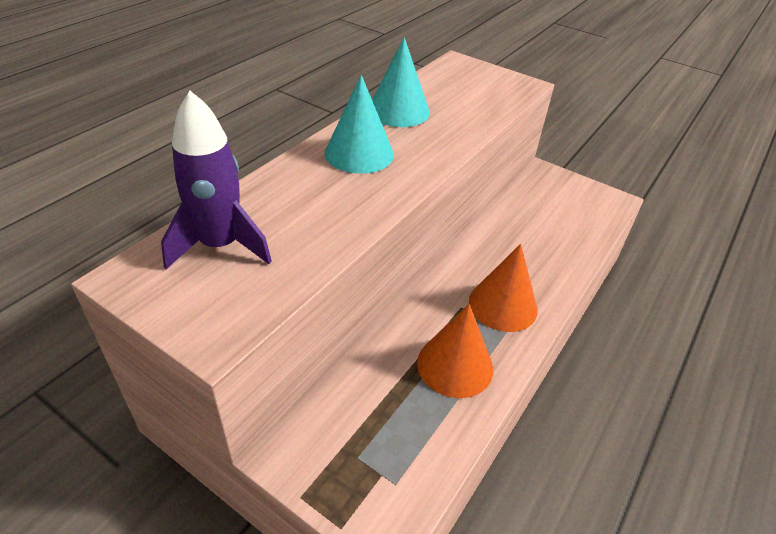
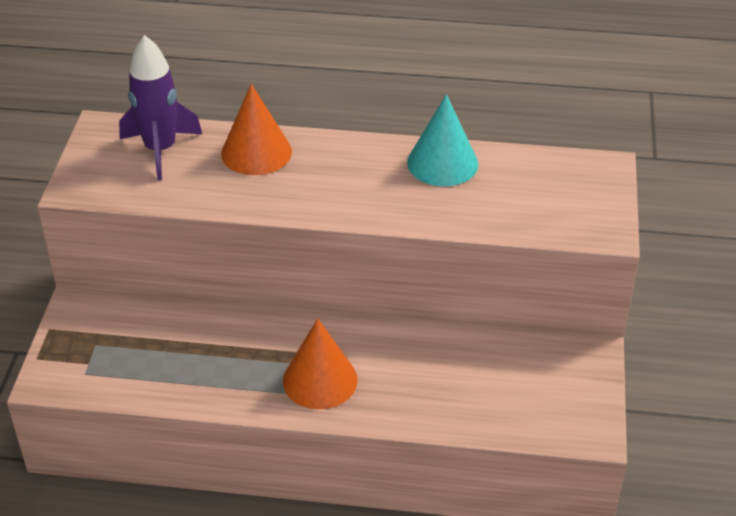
camera: 65 degrees right, 0 degrees up
(359, 153) = (341, 167): turquoise cone -> none
(455, 365) = (220, 370): orange cone -> orange cone (256, 152)

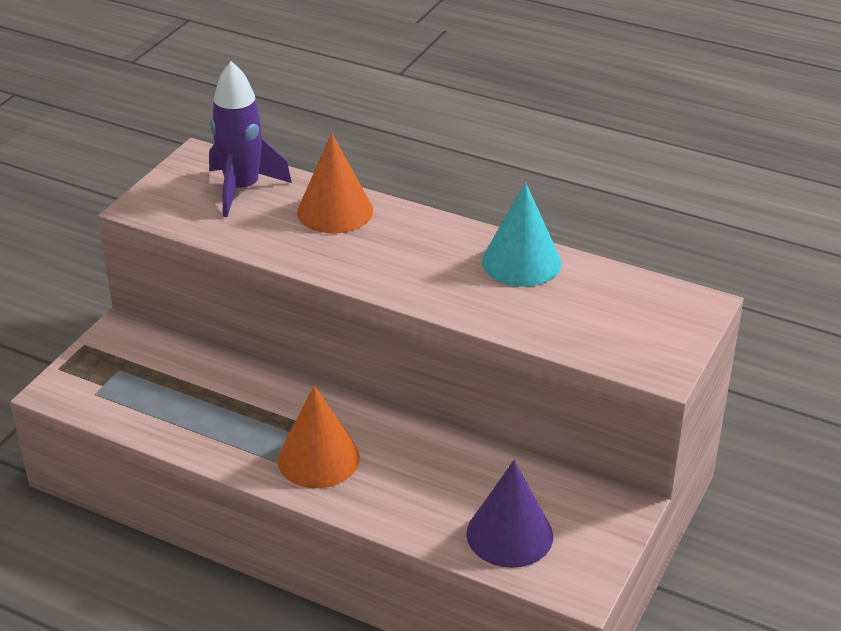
camera: 20 degrees right, 5 degrees down
(514, 403) = (509, 534): none -> purple cone

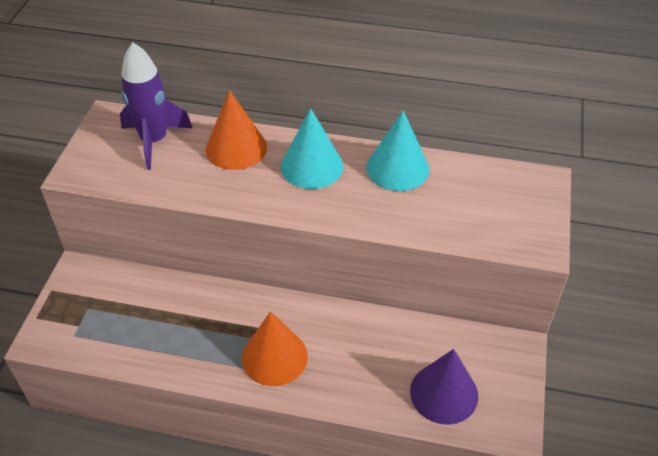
camera: 15 degrees left, 10 degrees up
(417, 243) = (312, 166): none -> turquoise cone

